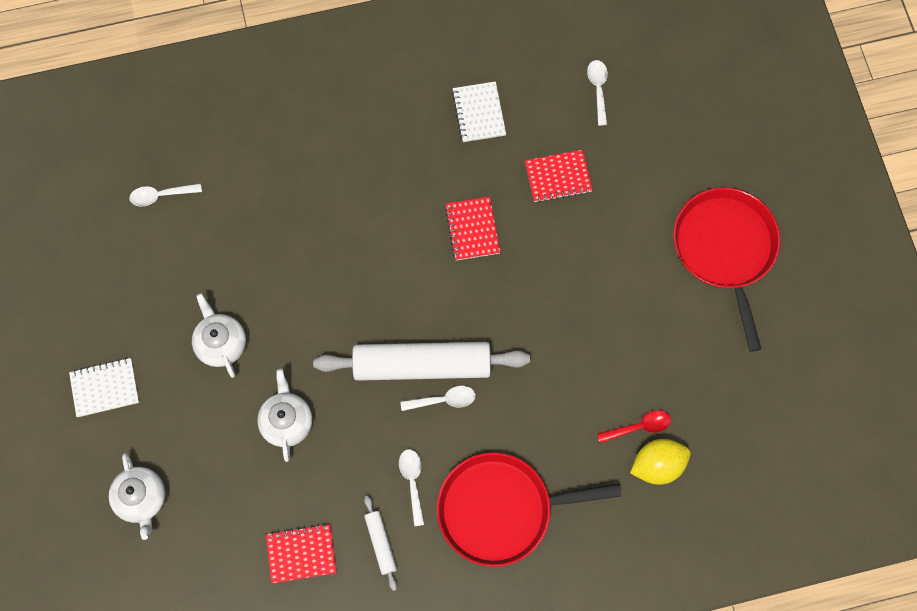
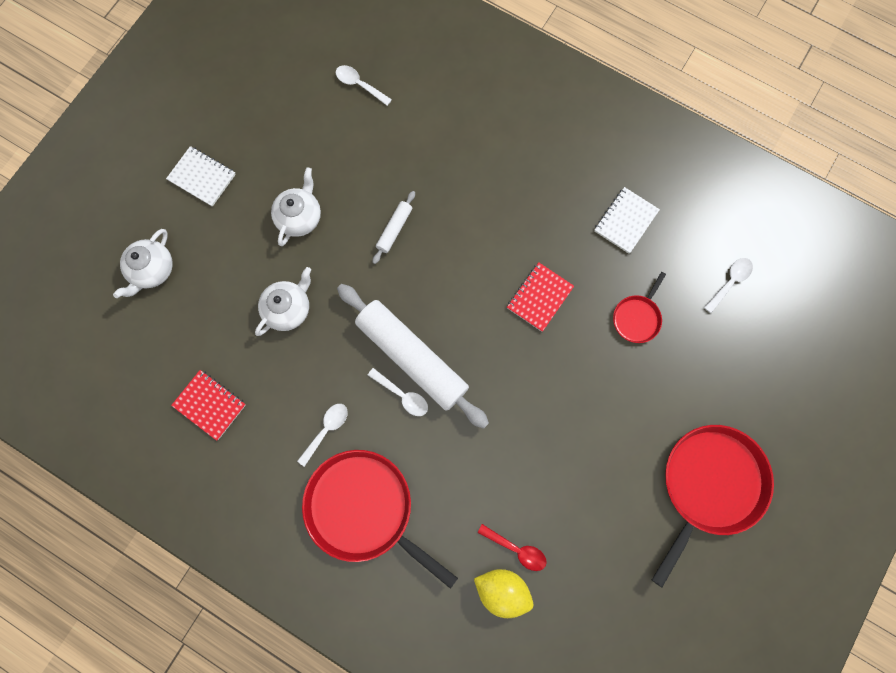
camera: 45 degrees right, 5 degrees up
(381, 543) = (265, 450): white rolling pin -> white rolling pin (394, 229)
(558, 177) = (637, 317): red notebook -> red pan

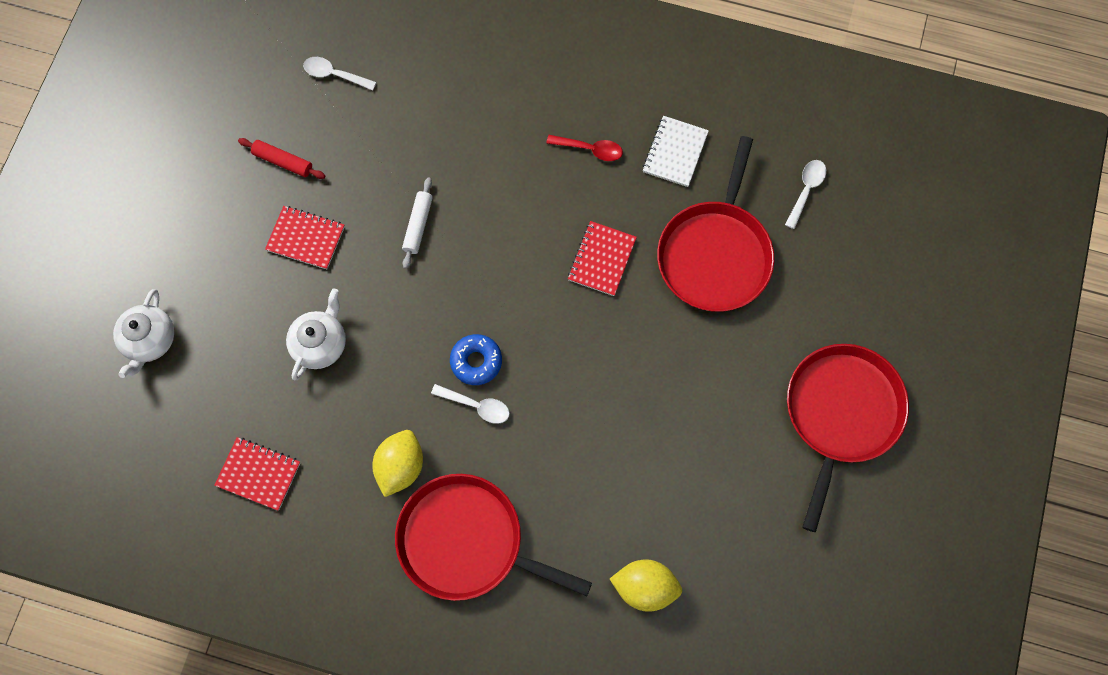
camera: 15 degrees left, 5 degrees down
(202, 177) = (179, 222): white notebook -> none
(298, 148) = (283, 161): none -> red rolling pin
(300, 217) = (306, 238): white teapot -> red notebook
(326, 430) = (400, 466): white spoon -> yellow lemon
(412, 357) = (476, 361): white rolling pin -> blue donut
(516, 549) = (649, 539): red spoon -> red spoon (590, 149)
(637, 317) = (715, 254): red pan -> red pan, size x2.08

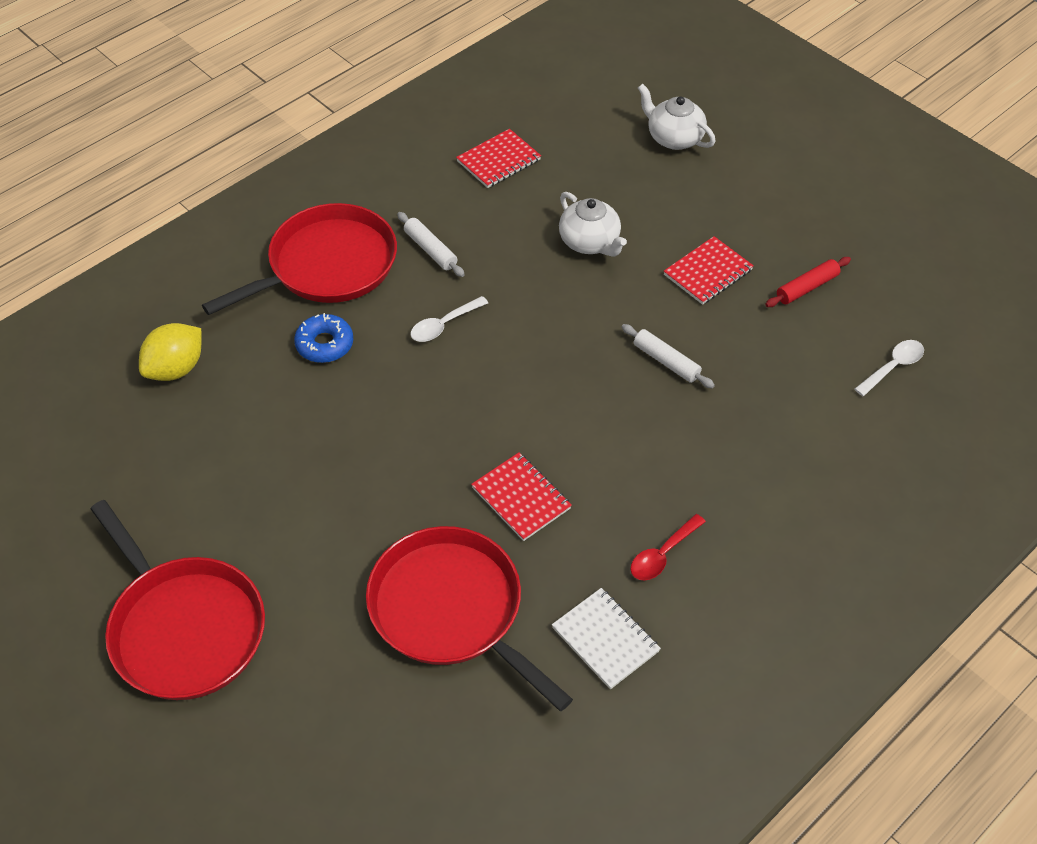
camera: 120 degrees right, 20 degrees down
(400, 466) = (430, 250): yellow lemon -> white rolling pin
(476, 361) = (487, 344): blue donut -> blue donut (324, 344)
(806, 190) = (463, 758): white spoon -> none

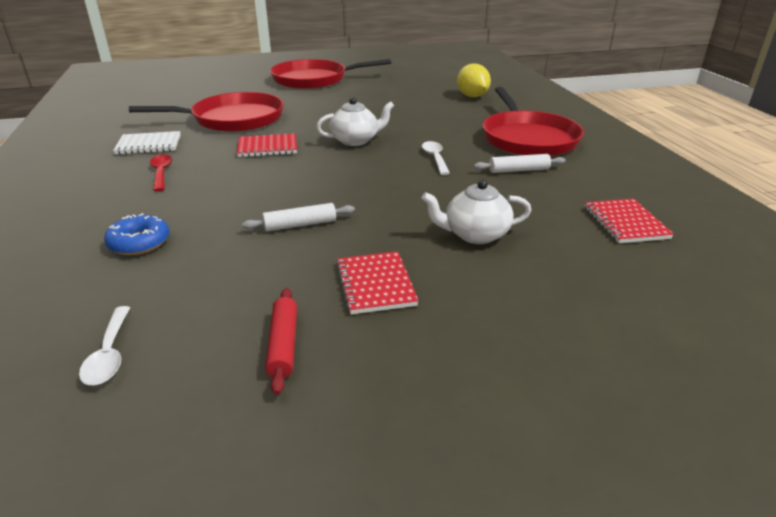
camera: 120 degrees right, 20 degrees down
(324, 344) = (454, 126): blue donut -> blue donut (139, 243)
(674, 138) = (630, 351): white teapot -> white teapot (355, 140)

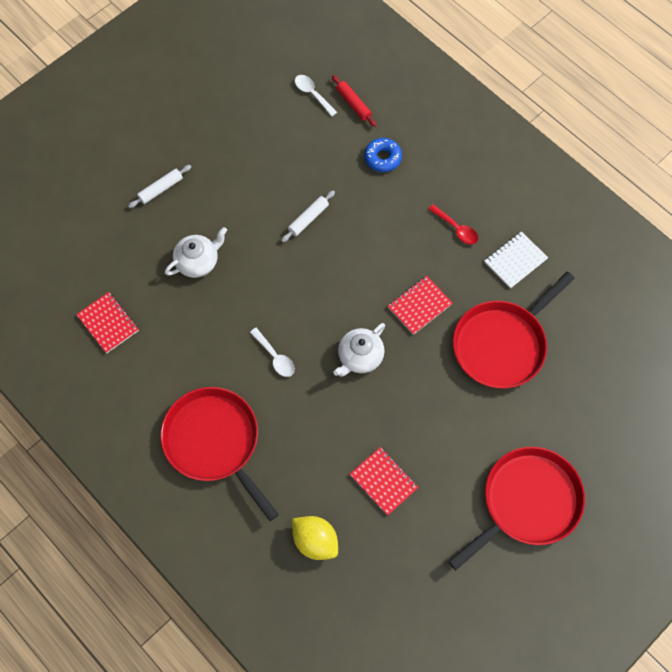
camera: 150 degrees right, 35 degrees up
(283, 345) = (245, 133): red rolling pin -> red rolling pin (353, 104)
(375, 284) = (230, 189): red notebook -> red notebook (383, 481)
(518, 170) = (201, 369): white rolling pin -> white rolling pin (161, 189)

